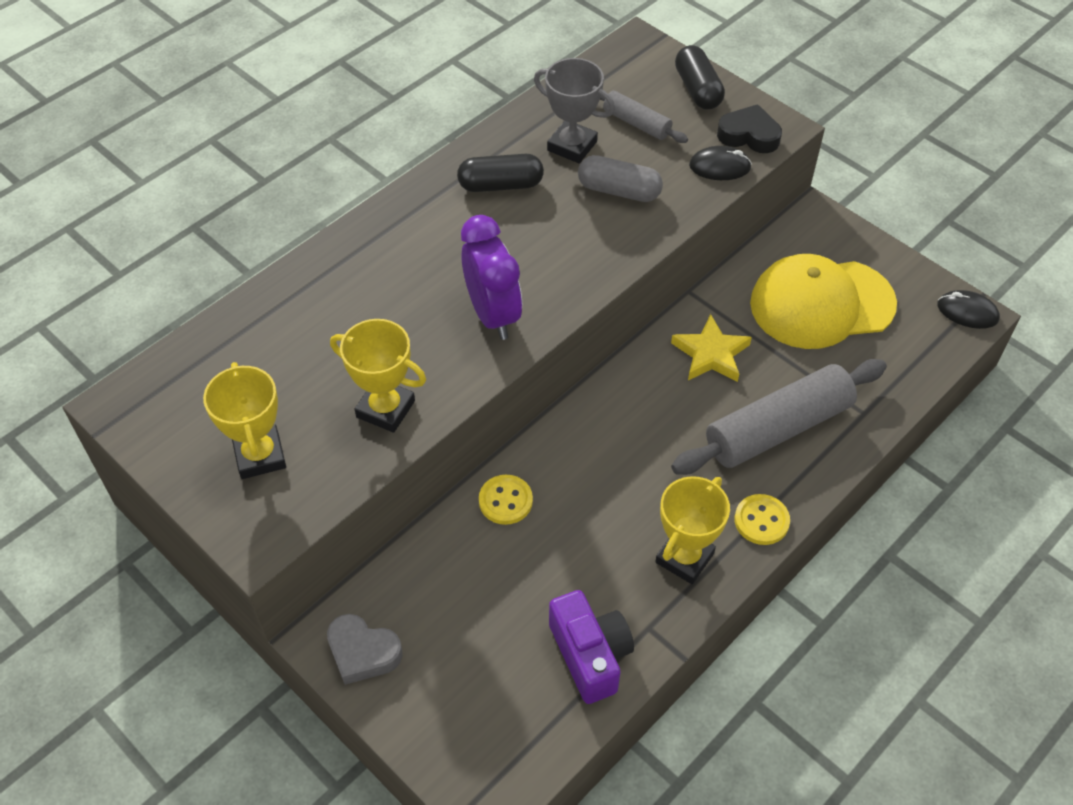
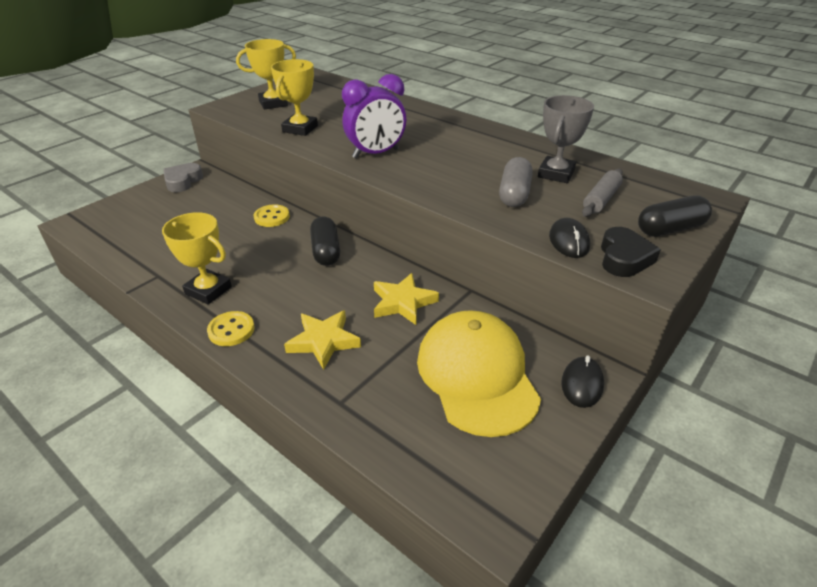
camera: 85 degrees right, 15 degrees down
(500, 185) = (499, 150): black capsule -> black capsule (326, 251)
(590, 655) = (148, 252): purple camera -> none
(778, 428) = (323, 341): grey rolling pin -> yellow star
(967, 312) = (496, 513): black mouse -> black mouse (582, 384)

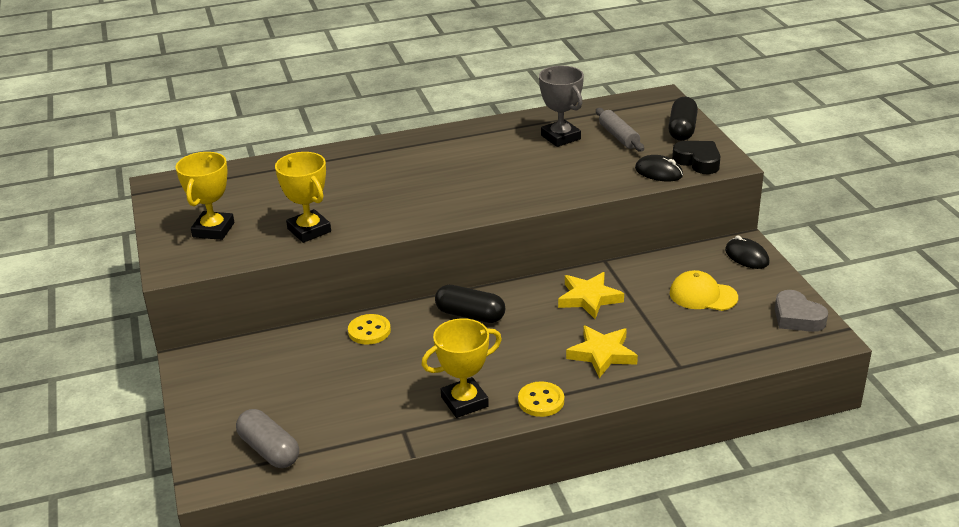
camera: 55 degrees left, 5 degrees down
(183, 181) = (206, 376): grey heart -> grey heart (797, 317)
(376, 154) = (422, 205): purple clock -> none
(477, 375) = (703, 295): yellow cap -> yellow cap, size x0.54
(514, 194) = (571, 167): grey capsule -> grey capsule (269, 450)

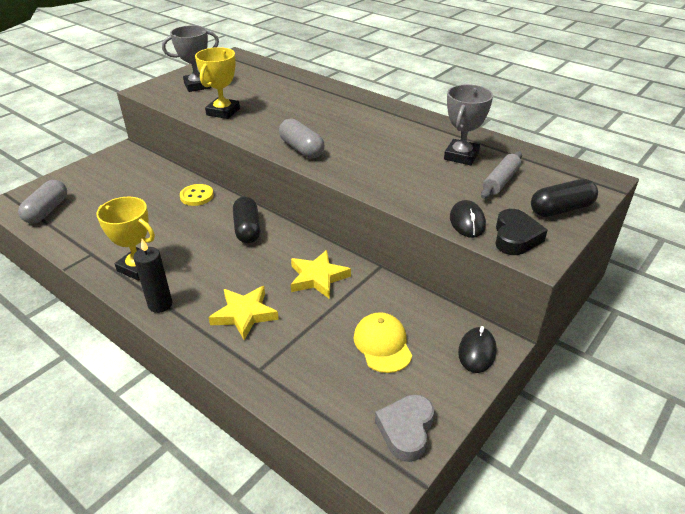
camera: 55 degrees right, 5 degrees up
(213, 230) = (197, 86): yellow trophy -> grey trophy
(452, 208) = (301, 149): none -> grey capsule
(541, 401) = (160, 304): yellow button -> black candle

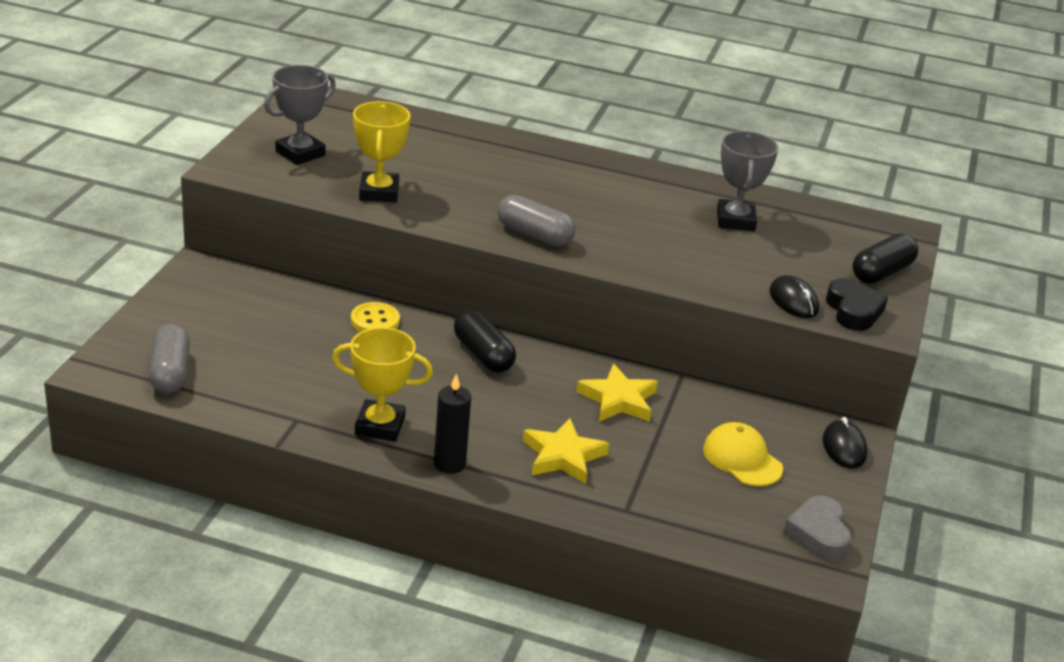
camera: 25 degrees left, 5 degrees down
(500, 181) = (800, 247): grey rolling pin -> none

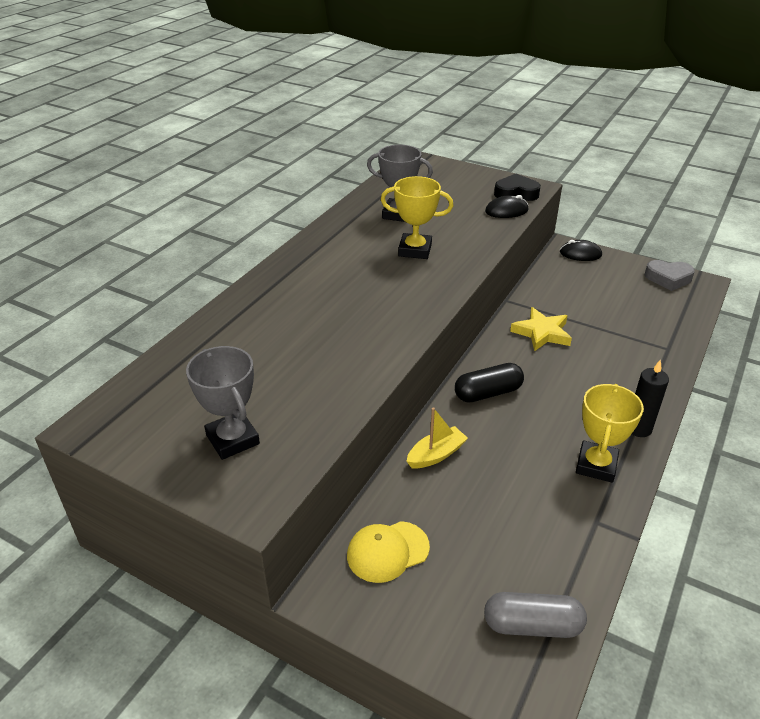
camera: 75 degrees left, 5 degrees up
(375, 321) = (436, 454): yellow button -> yellow boat
(379, 192) = (330, 387): yellow trophy -> yellow trophy (415, 250)
(534, 235) = (416, 304): grey capsule -> none
(563, 456) = (615, 368): yellow star -> none
(742, 459) = (600, 292): yellow cap -> yellow cap (387, 551)
(882, 272) = (468, 176): black capsule -> none

